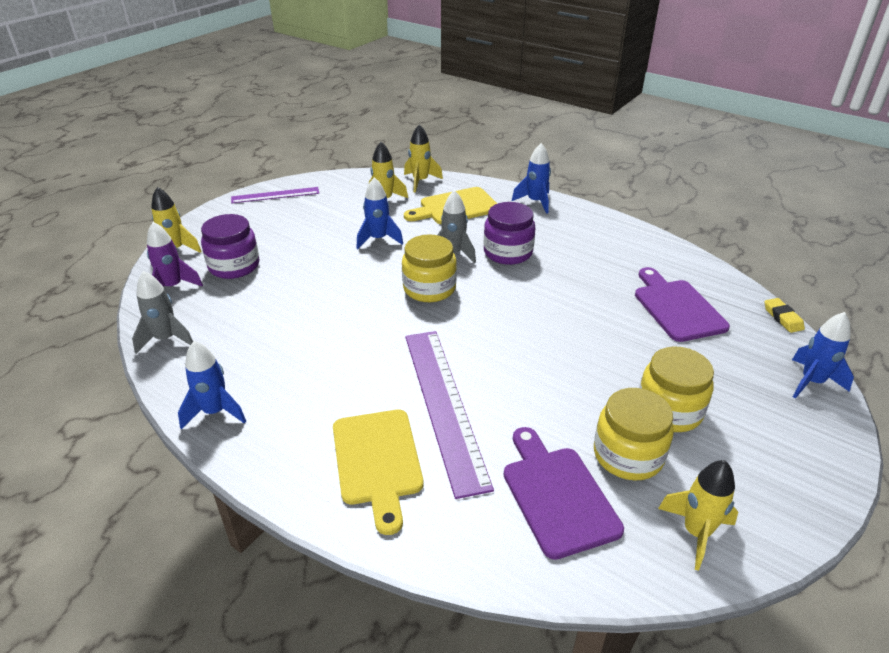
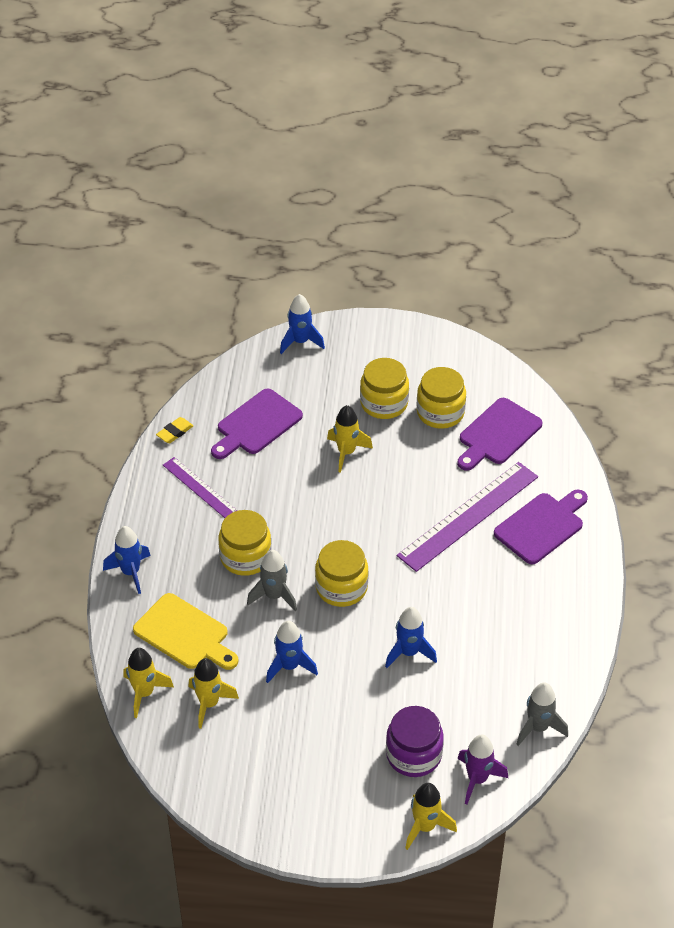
camera: 120 degrees left, 10 degrees up
(215, 412) = (575, 638): blue rocket -> blue rocket (409, 652)
(275, 195) = (263, 815): purple ruler -> purple ruler (200, 488)
(377, 461) = (541, 526): yellow cutting board -> purple cutting board
(508, 252) = (245, 557): purple jar -> yellow jar
(696, 532) = (476, 372): yellow rocket -> yellow rocket (346, 452)
(782, 318) = (229, 364): yellow eraser -> yellow eraser (175, 432)

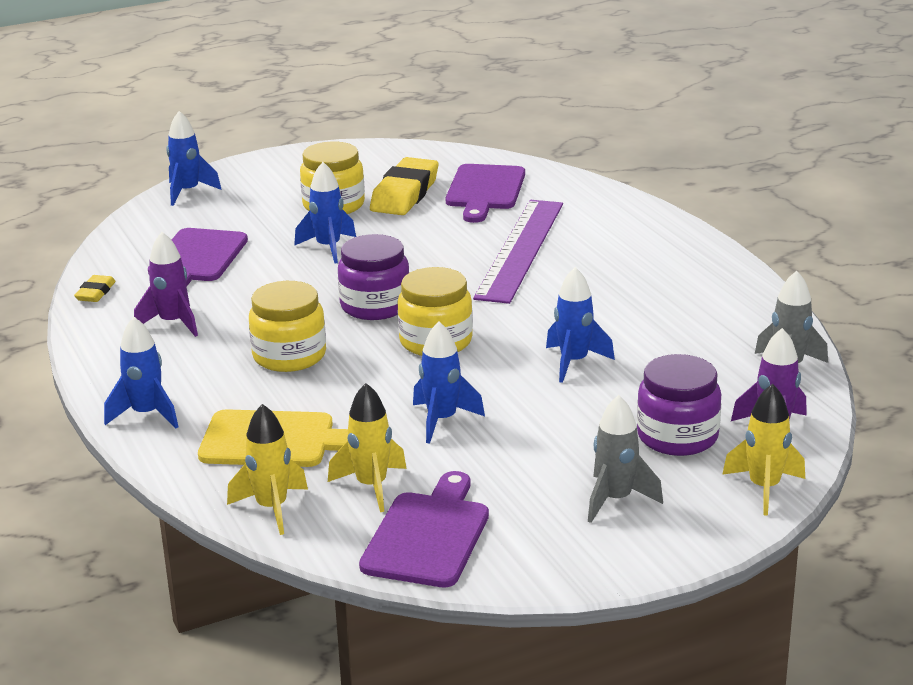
camera: 30 degrees left, 20 degrees down
(200, 488) = (173, 323): purple ruler -> purple rocket
(274, 596) = (359, 373): grey rocket -> grey rocket (616, 500)
(331, 531) = (375, 306): none -> purple jar
(346, 452) = (328, 248): yellow rocket -> blue rocket
(440, 412) = (405, 194): yellow jar -> yellow eraser
(541, 526) = (608, 233): purple cutting board -> purple cutting board (428, 535)

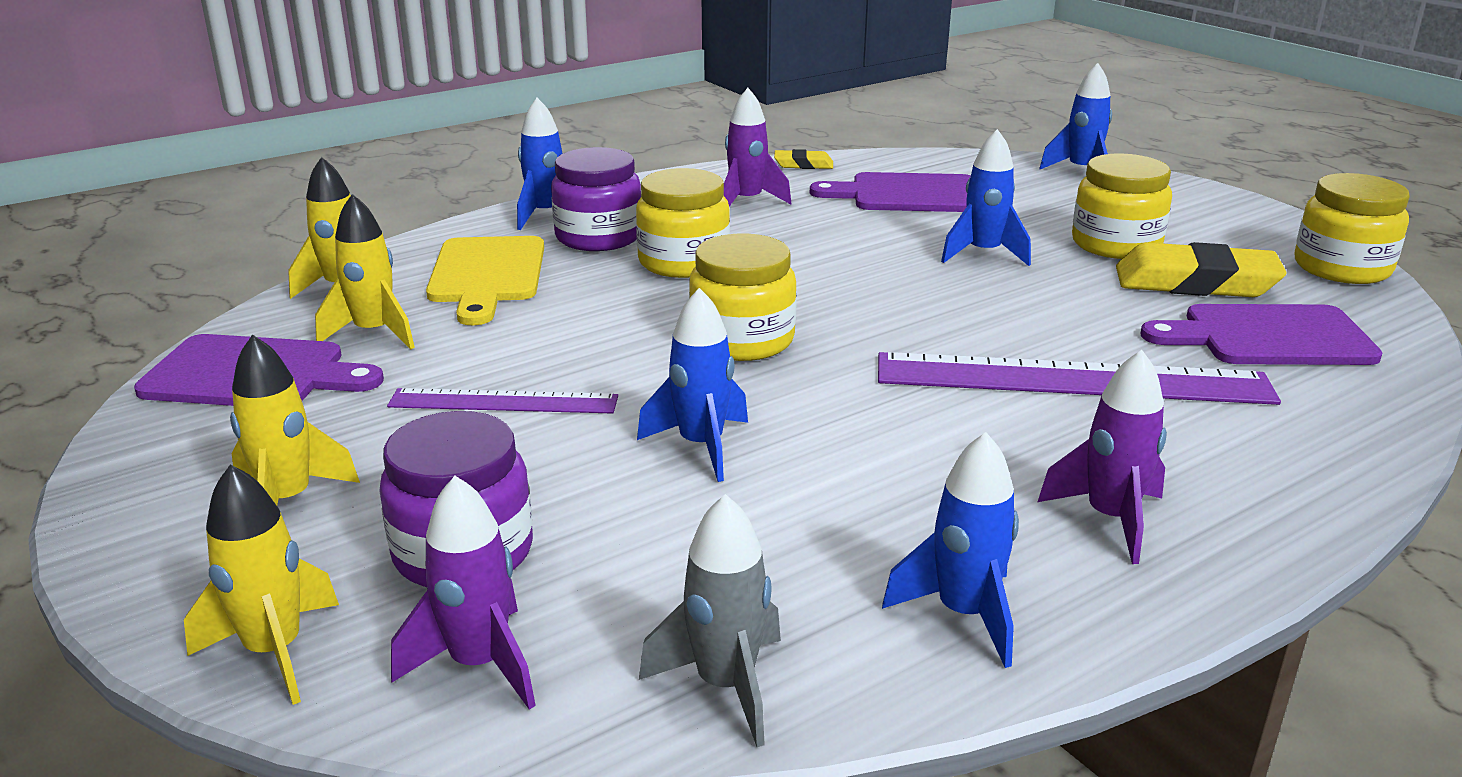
camera: 80 degrees right, 0 degrees up
(375, 306) = (831, 295): purple jar -> purple jar (598, 237)
(401, 152) = (1341, 268): none -> yellow jar
(442, 420) = (526, 361): blue rocket -> blue rocket (963, 614)
(501, 428) = (503, 401): none -> purple ruler
(616, 500) = (288, 501): grey rocket -> yellow rocket
(664, 264) = (1110, 519): none -> purple rocket

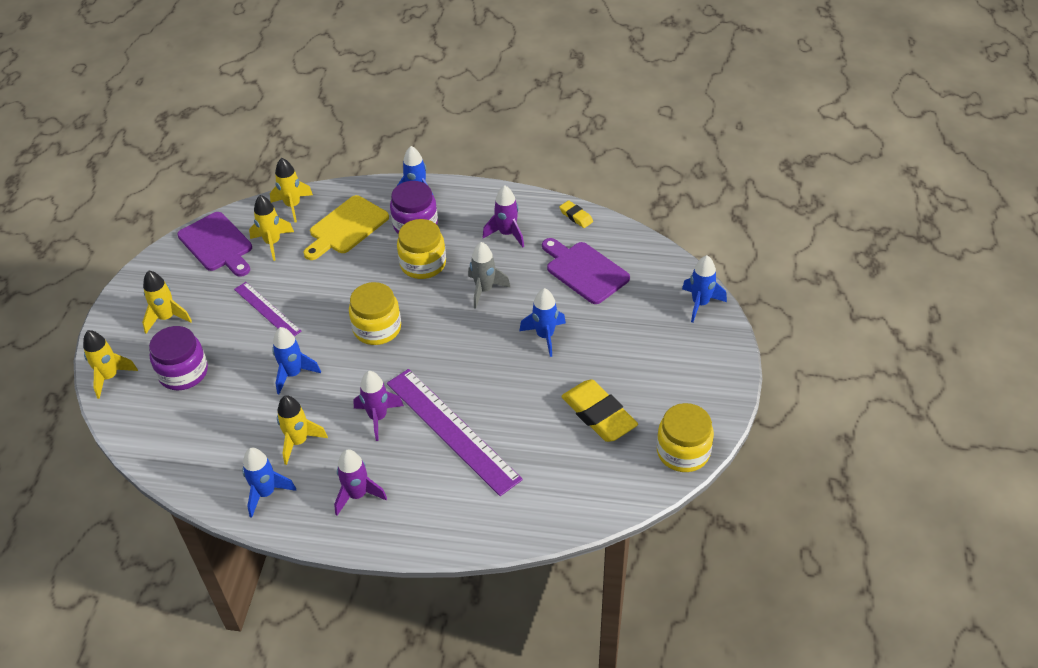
camera: 45 degrees right, 20 degrees up
(479, 664) = (144, 416): purple rocket -> purple rocket (378, 417)
(725, 685) = (184, 467): grey rocket -> grey rocket (484, 290)
(878, 516) = (298, 441): none -> yellow rocket
(1116, 244) = (612, 368): yellow jar -> none
(1268, 337) = (565, 464): purple cutting board -> none

